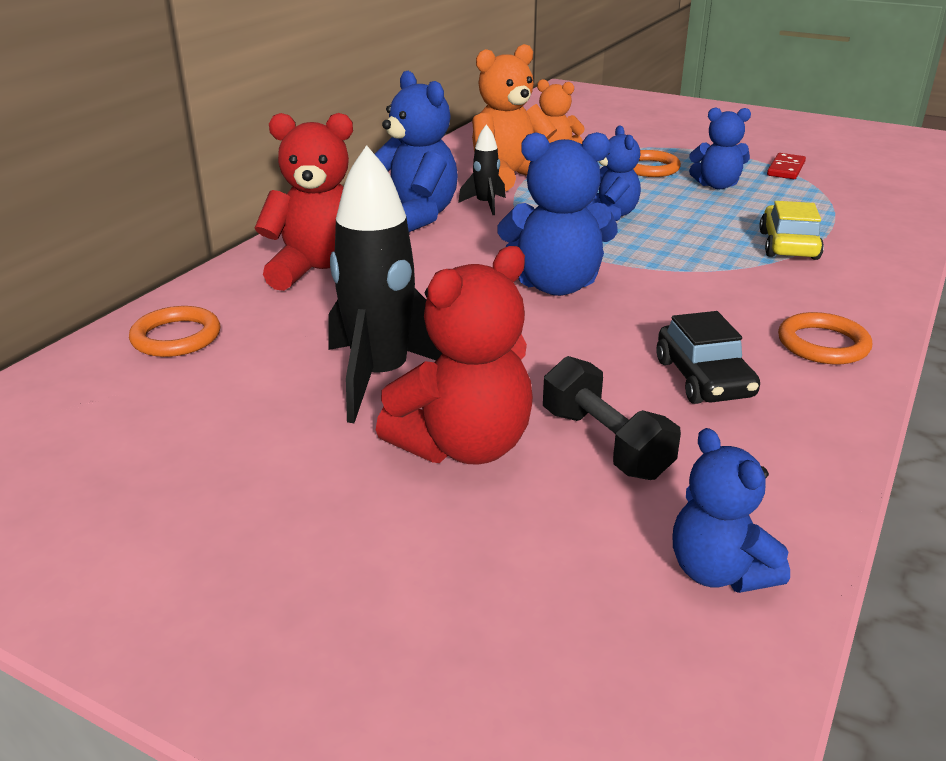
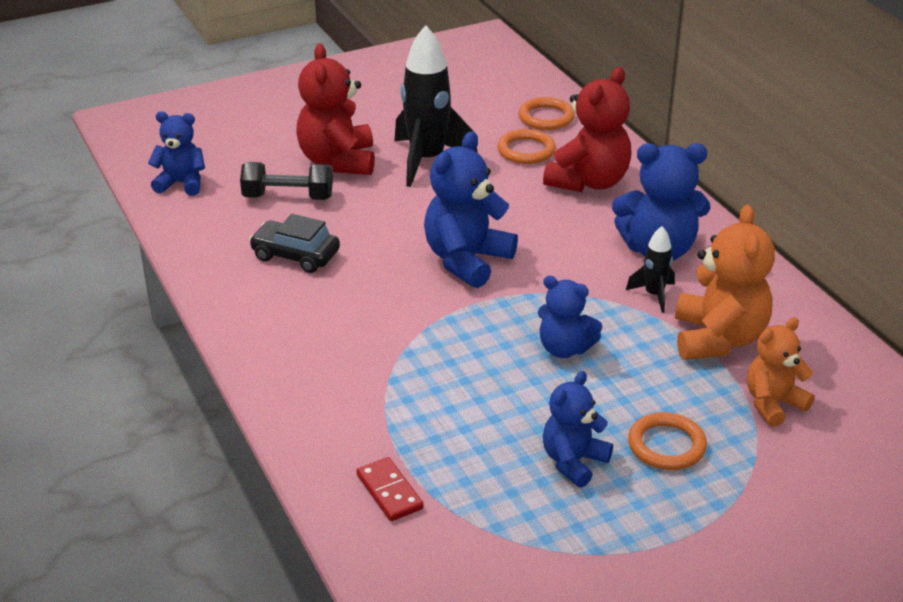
camera: 125 degrees right, 5 degrees up
(785, 169) = (572, 552): red domino -> red domino (389, 492)
(788, 245) = (403, 410): yellow car -> none
(823, 344) = (267, 321): orange ring -> orange ring (526, 150)

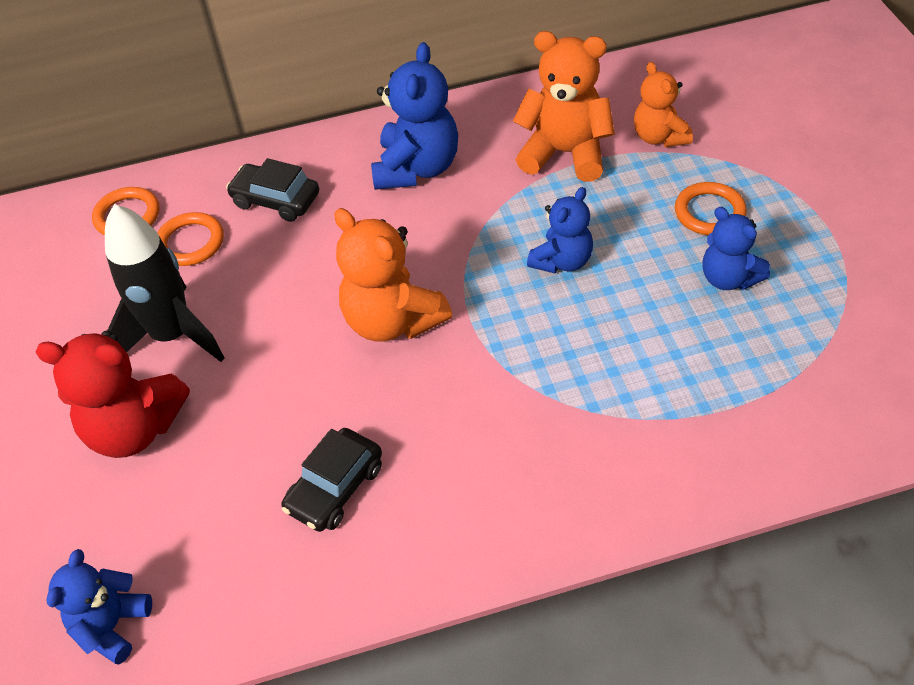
camera: 75 degrees left, 15 degrees up
(288, 197) = (199, 490): black dumbbell -> none
(389, 492) = (768, 424): red domino -> none
(466, 260) = (392, 321): blue teddy bear -> orange teddy bear
(588, 182) = (276, 200): red teddy bear -> black car
(654, 295) = (489, 184): black rocket -> none

